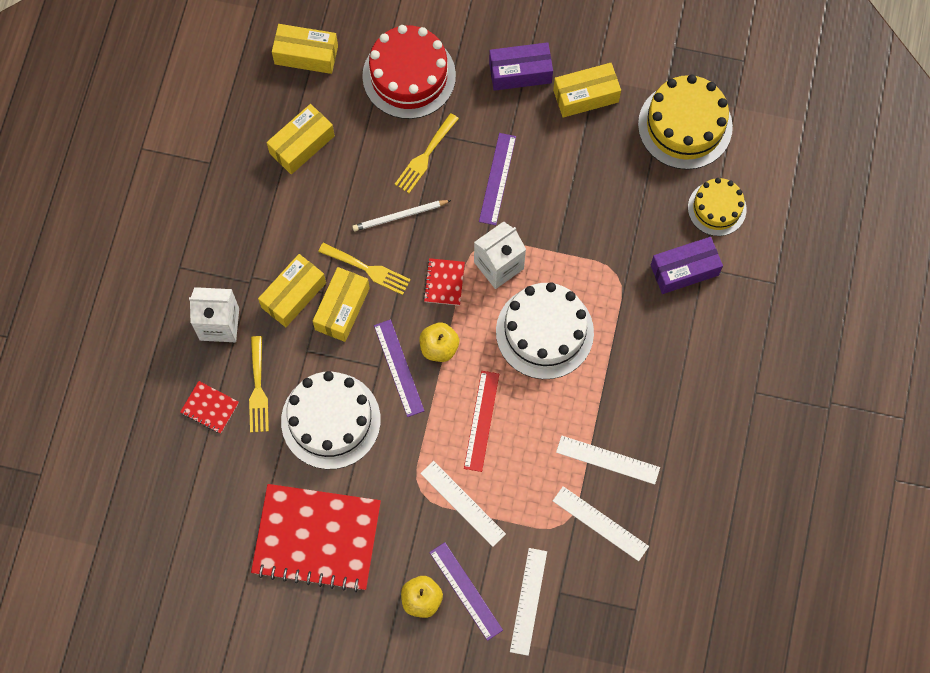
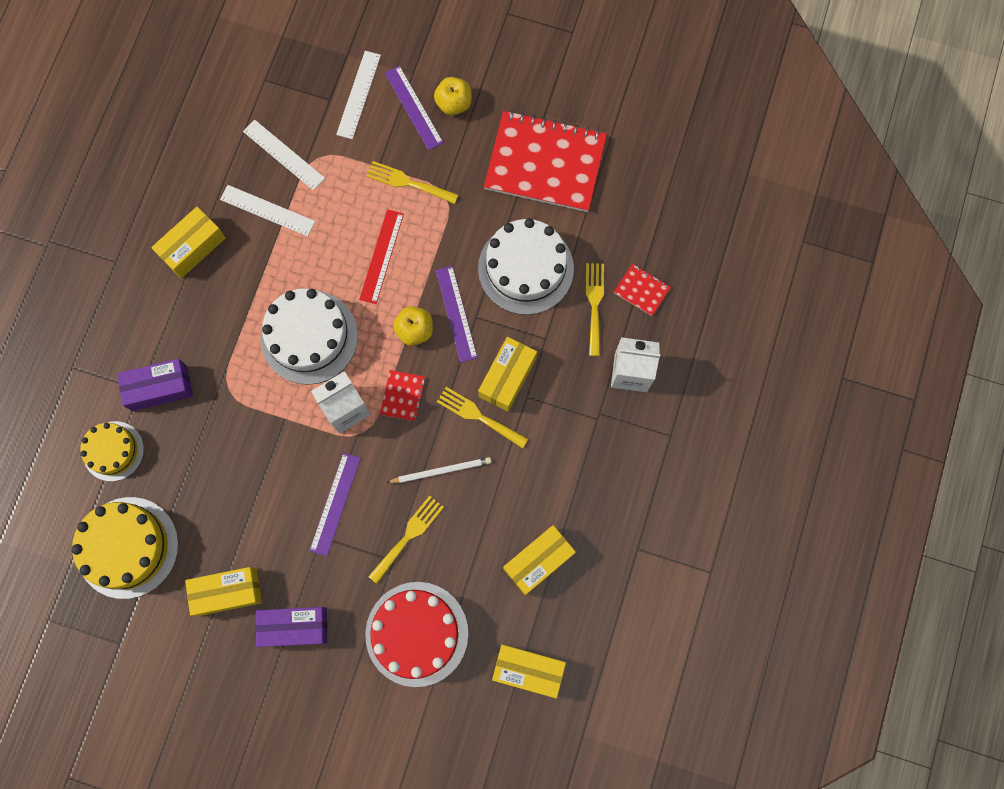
camera: 175 degrees left, 5 degrees up
(293, 295) = (555, 396): yellow box -> yellow box (193, 247)
(462, 503) = (408, 182): white ruler -> yellow fork

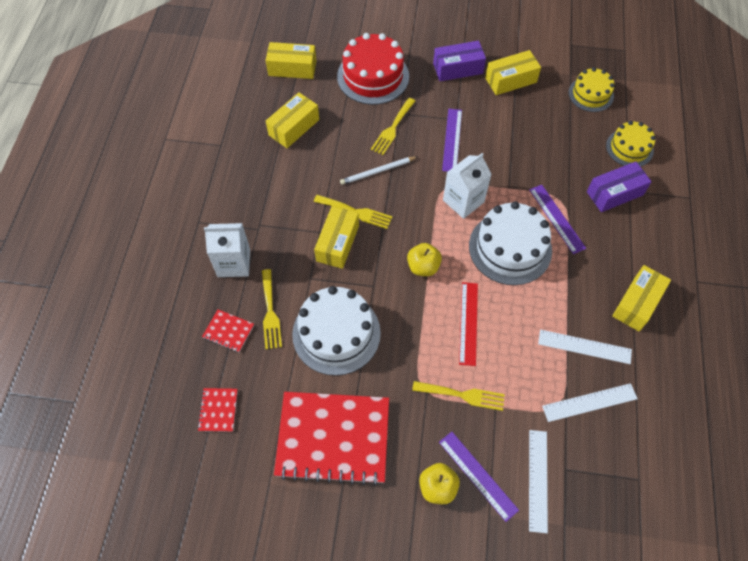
camera: 170 degrees right, 15 degrees down
(127, 547) = (591, 94): yellow cake -> yellow cake, size x0.61
(284, 155) = (589, 402): white ruler -> white ruler turned 45 degrees counterclockwise
(403, 396) = (420, 217): red notebook -> red notebook (218, 410)
(456, 313) = (391, 285): purple ruler -> purple ruler (557, 218)

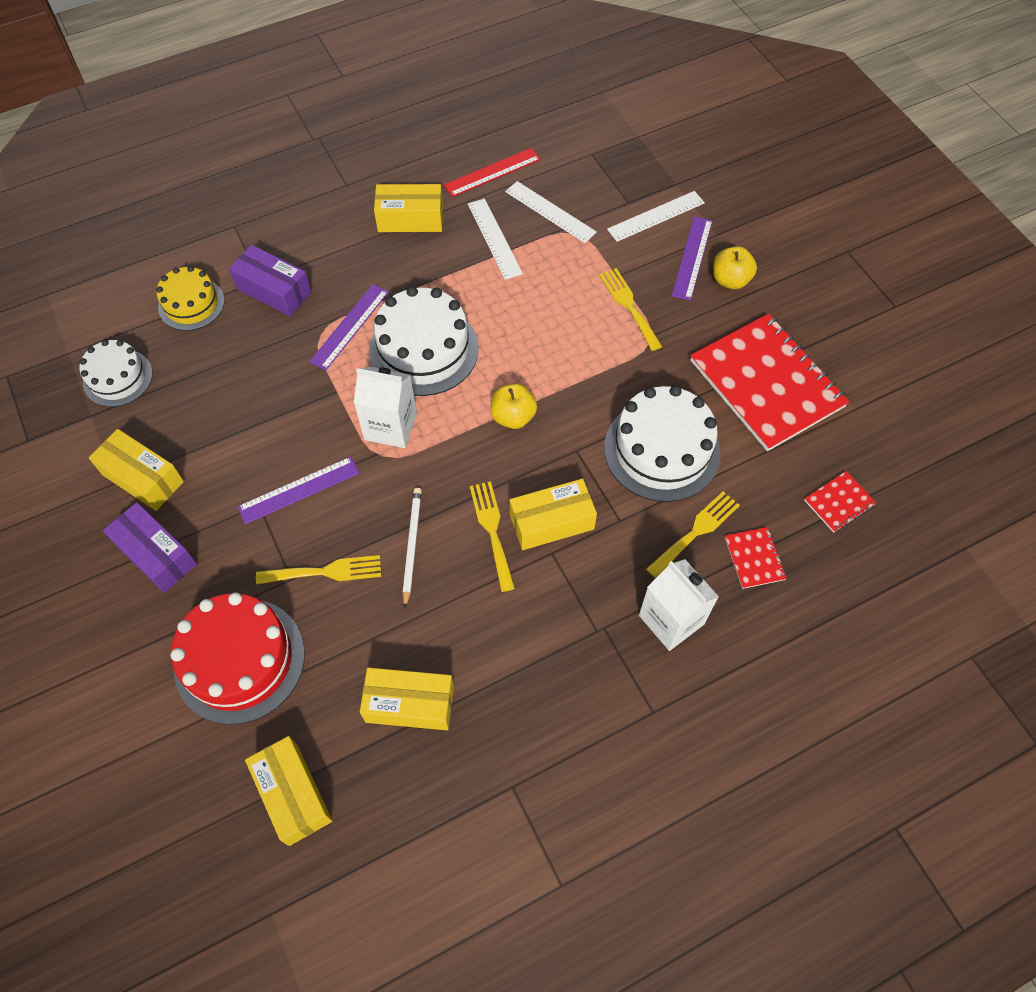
camera: 125 degrees left, 0 degrees up
(377, 171) = (412, 545): white pencil -> white pencil turned 120 degrees counterclockwise
(468, 323) = (547, 340): red ruler -> red ruler (492, 172)
(591, 94) = (118, 378): yellow cake -> white cake

